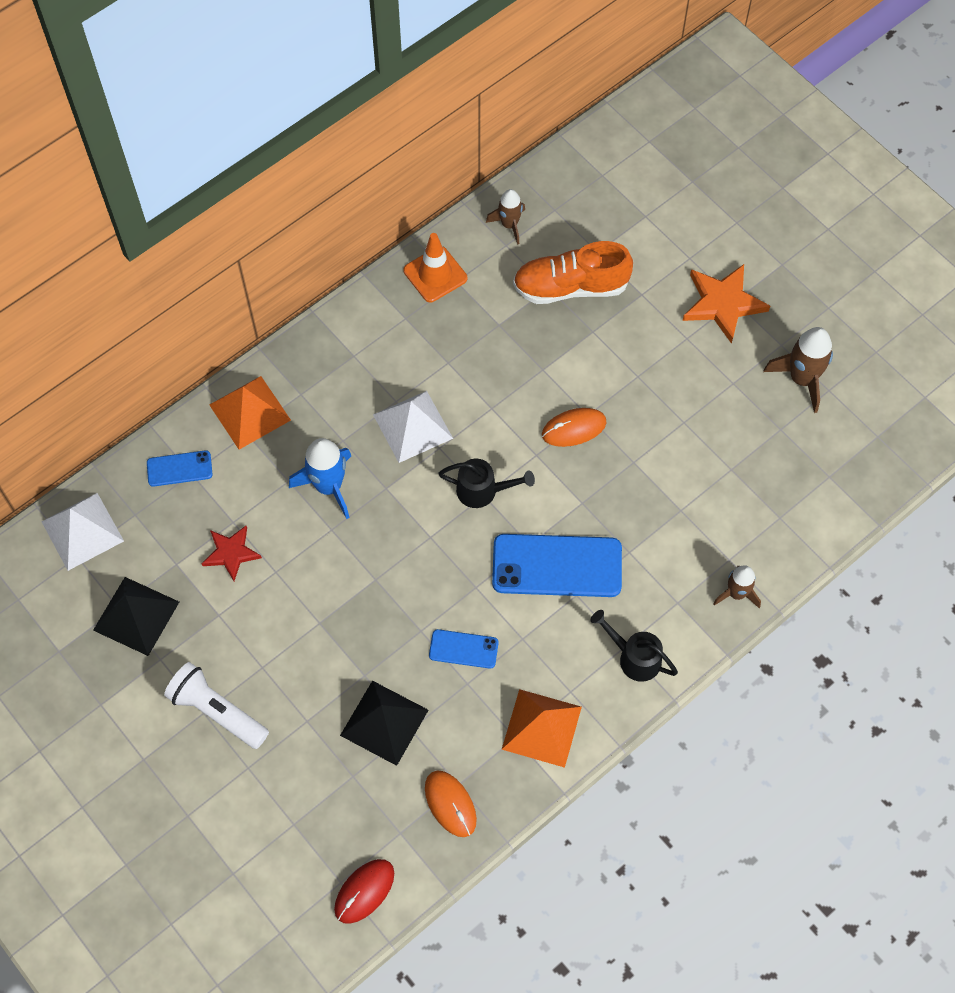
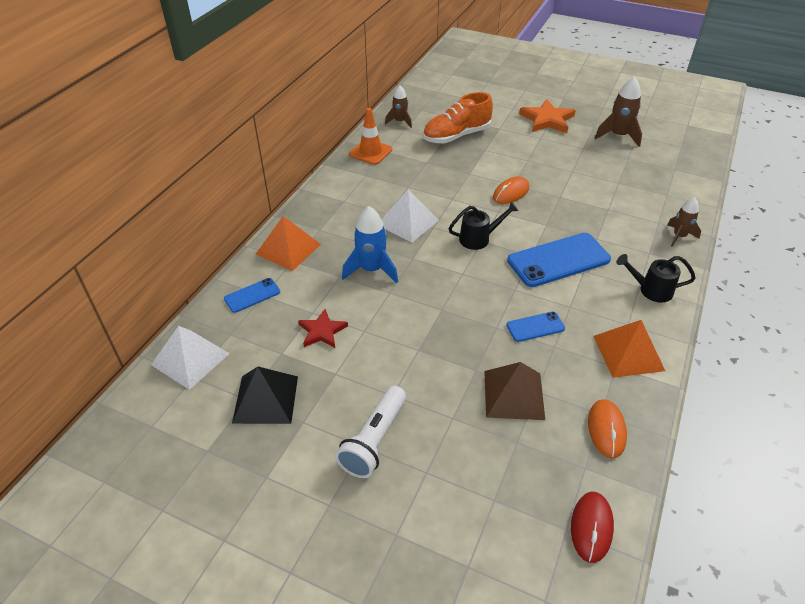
camera: 25 degrees left, 20 degrees down
(217, 711) = (374, 440): white flashlight -> white flashlight turned 75 degrees counterclockwise
(384, 722) = (514, 394): black pyramid -> brown pyramid
(450, 804) = (606, 429): orange mouse -> orange mouse turned 60 degrees clockwise

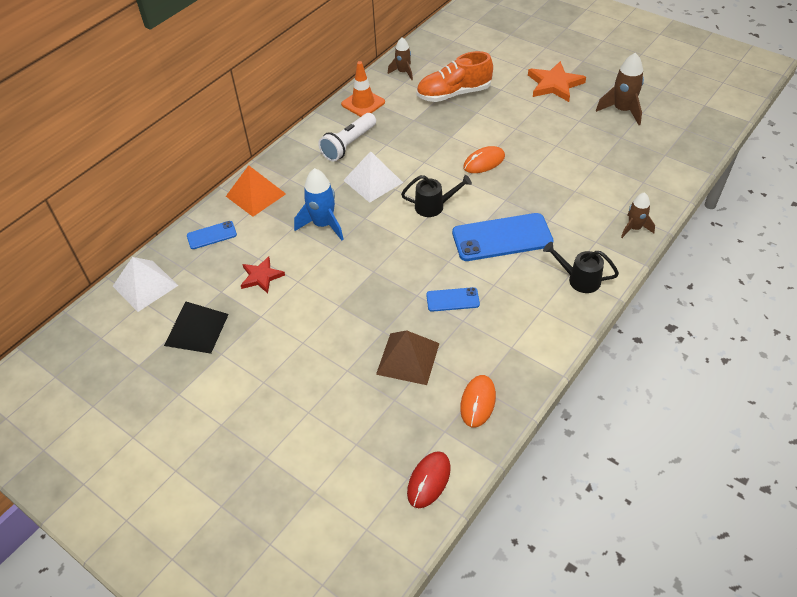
camera: 15 degrees right, 5 degrees up
(374, 440) = (274, 378): white flashlight -> white flashlight (348, 145)
(628, 353) = (529, 336): orange pyramid -> none

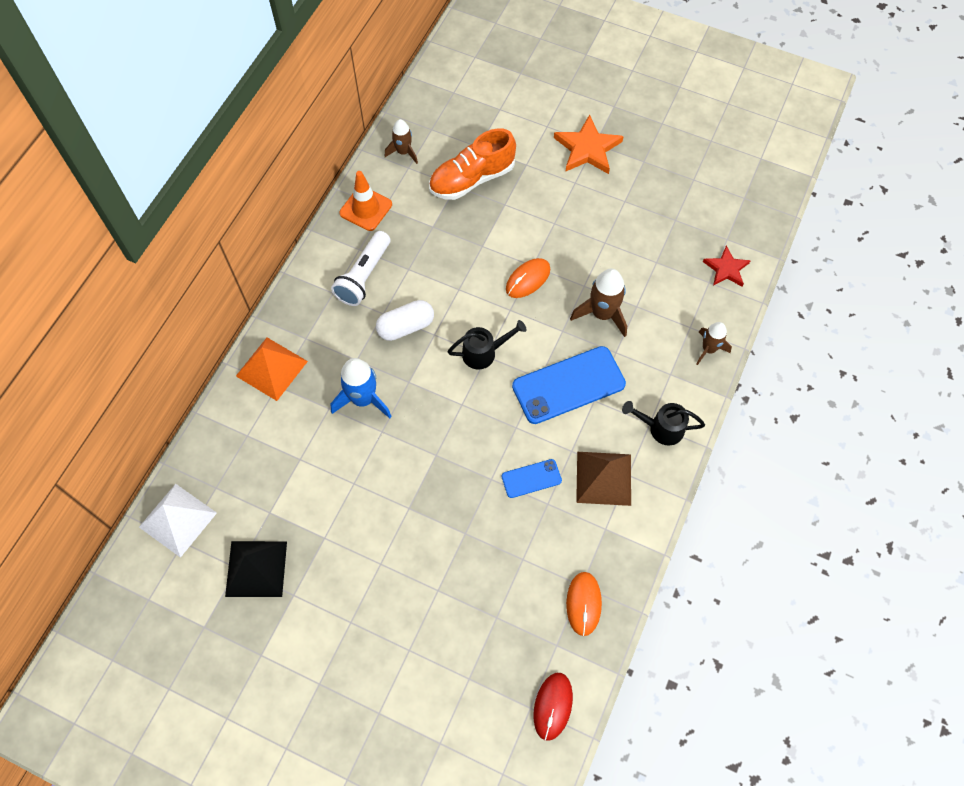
camera: 15 degrees left, 15 degrees up
(211, 235) = (235, 436): blue phone -> none
(261, 277) = (310, 484): red star -> red star (726, 269)
(373, 181) = (406, 327): white pyramid -> white capsule
(408, 358) = (499, 563): brown pyramid -> brown pyramid (604, 478)
(622, 110) = (671, 179): brown rocket -> brown rocket (602, 314)

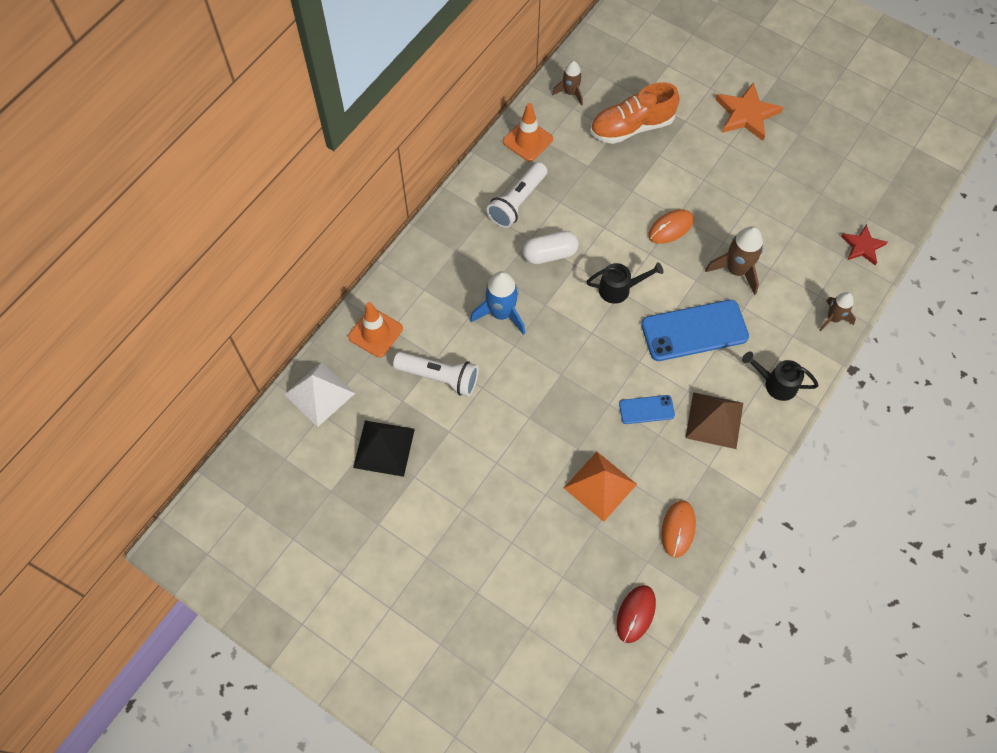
camera: 10 degrees right, 0 degrees up
(230, 442) = (375, 333): none -> orange traffic cone
(271, 368) = (421, 273): orange pyramid -> orange pyramid (600, 486)
(306, 480) = (439, 377): none -> white flashlight

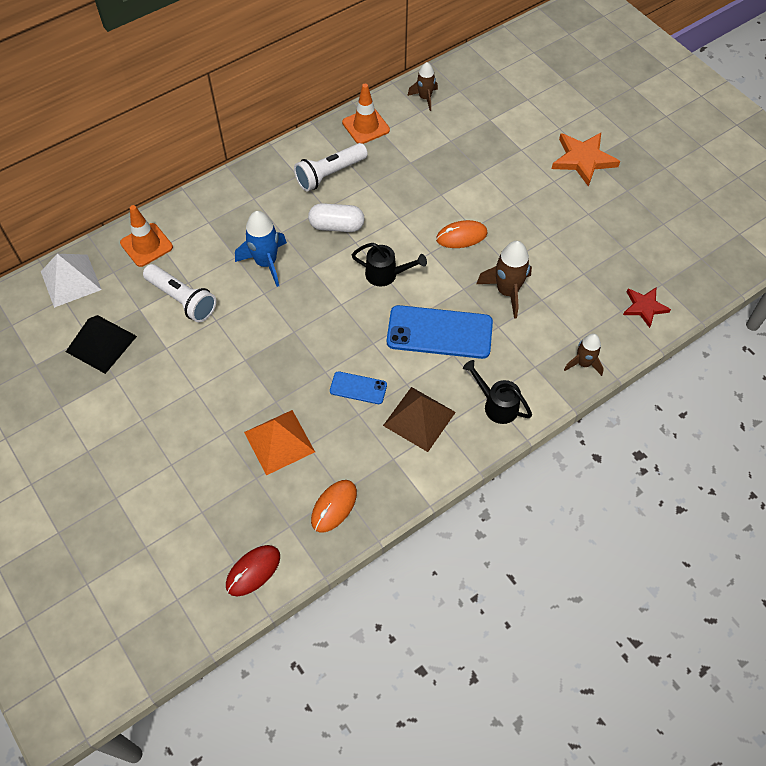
camera: 20 degrees right, 5 degrees down
(631, 127) = (467, 141): orange shoe -> none

